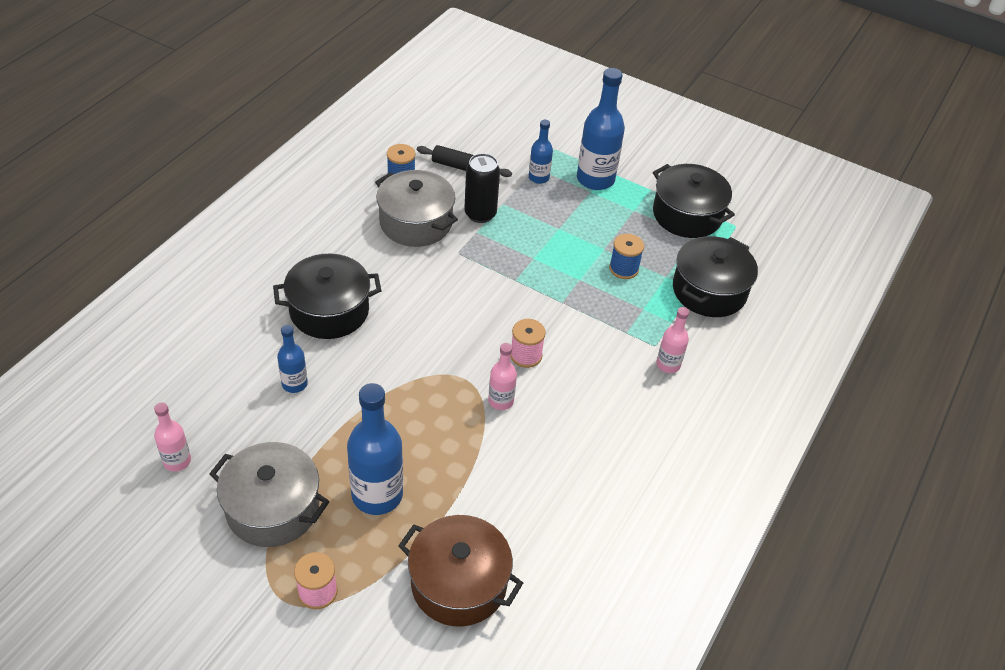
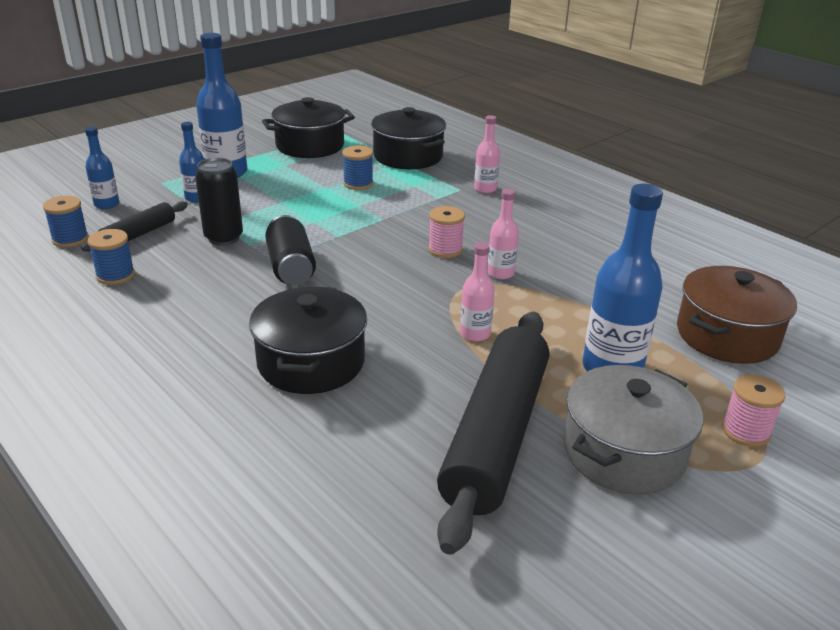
camera: 70 degrees left, 15 degrees down
(177, 461) = (530, 539): pink bottle -> pink bottle (475, 334)
(274, 429) = (495, 435): none -> black rolling pin
(294, 384) = (424, 407): blue bottle -> blue bottle (106, 204)
(415, 223) = (203, 278): grey pot -> none
(440, 137) = (70, 239): none -> blue spool
(452, 265) = (291, 267): none -> black can

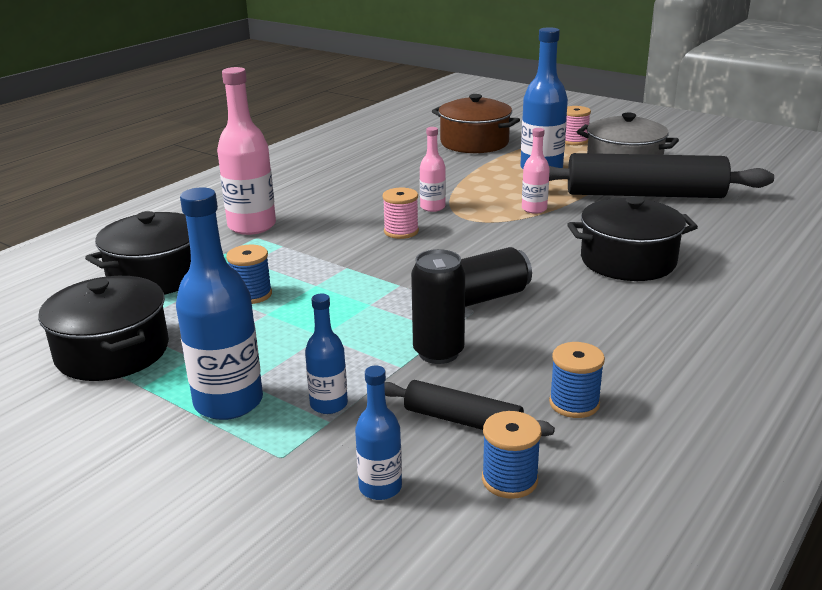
camera: 100 degrees left, 5 degrees down
(485, 189) = (252, 226): pink bottle -> pink bottle, size x1.84

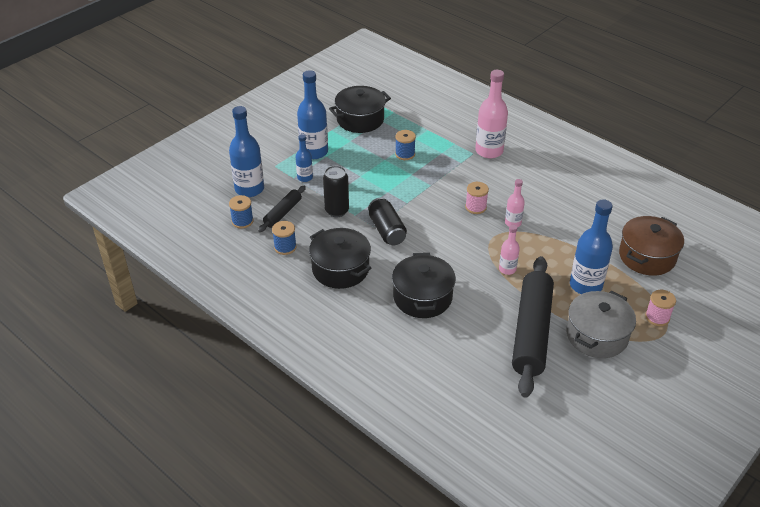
camera: 95 degrees right, 15 degrees up
(156, 276) = (430, 124): black pot -> black pot (340, 269)
(380, 487) = (249, 189): blue bottle -> blue bottle, size x1.84

